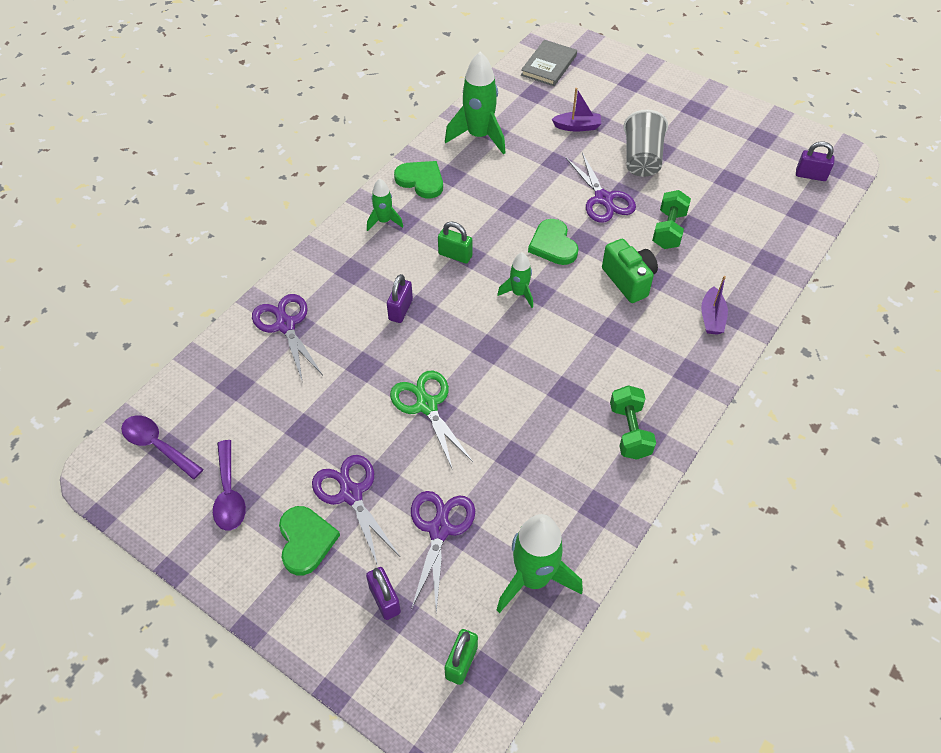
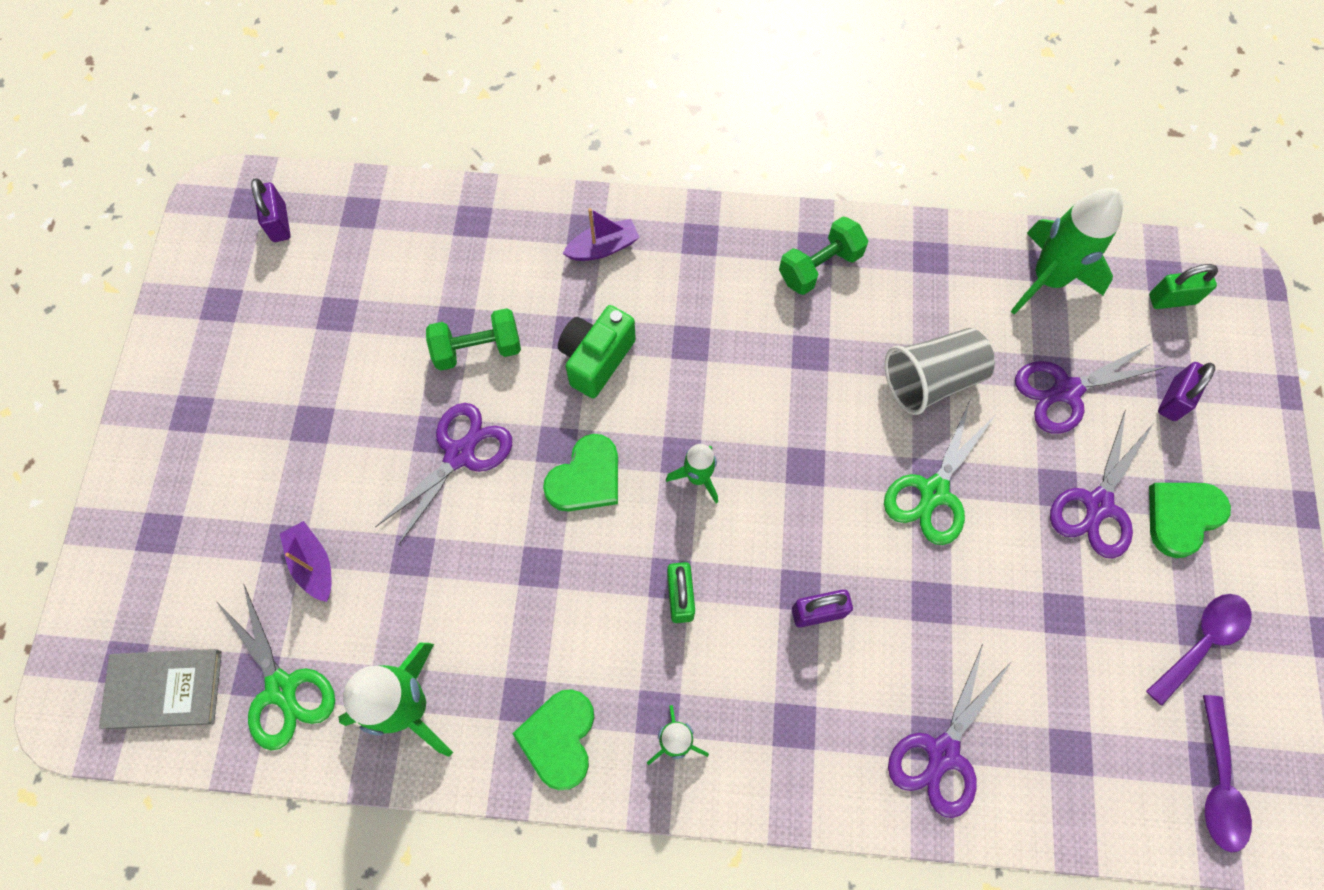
camera: 120 degrees left, 15 degrees up
(521, 99) = (282, 688): none -> green scissors
(641, 159) = (347, 440): grey cup -> grey cup (931, 380)

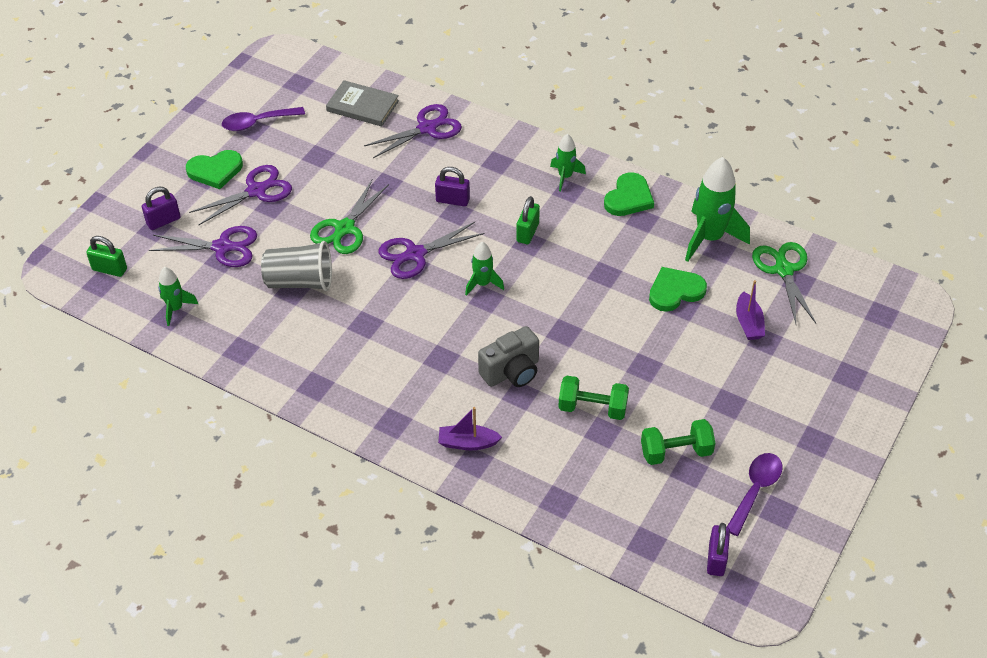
camera: 155 degrees left, 20 degrees down
(165, 689) = (856, 293): grey book -> grey book (362, 106)
(459, 454) = (631, 349): purple scissors -> purple scissors (415, 254)
(586, 478) = (553, 308): green heart -> green heart (675, 291)
(596, 359) = (512, 372): green camera -> grey camera
(819, 267) = (321, 372): green dumbbell -> green dumbbell (676, 452)
(934, 492) = (345, 228): green scissors -> green scissors turned 150 degrees clockwise
(1048, 279) = (176, 309): green rocket -> green rocket, size x0.54
(1218, 783) = (301, 77): purple spoon -> purple spoon (755, 490)

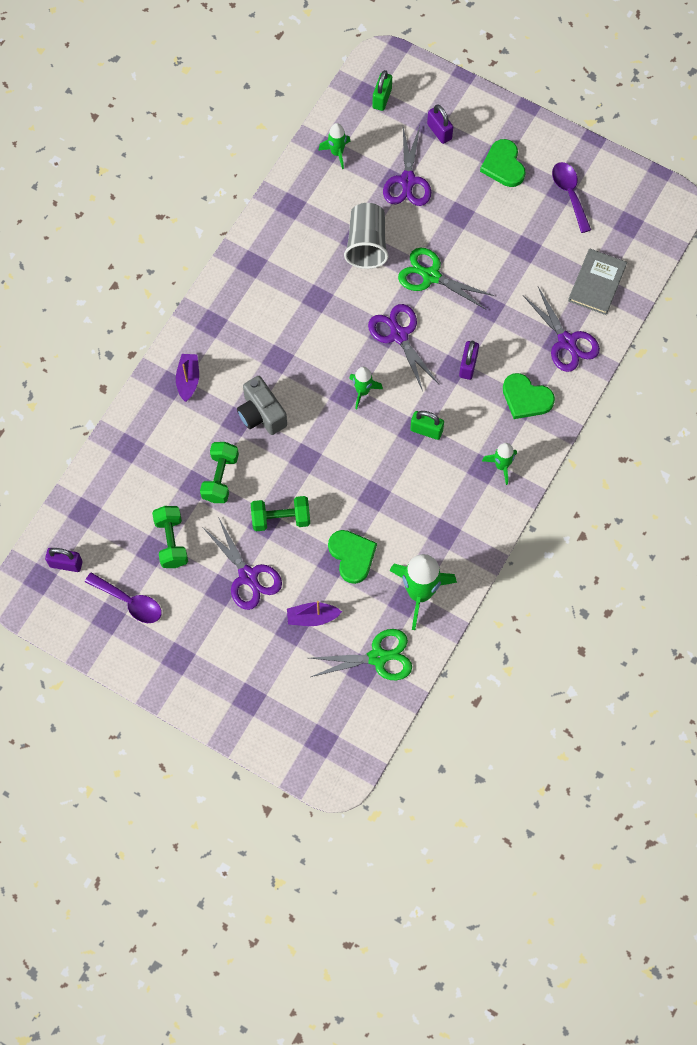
camera: 90 degrees right, 20 degrees up
(256, 191) = (478, 201): purple scissors -> purple scissors (248, 576)
(629, 198) = (473, 523): green heart -> green heart (526, 398)
(638, 352) = (281, 518): none -> green dumbbell

